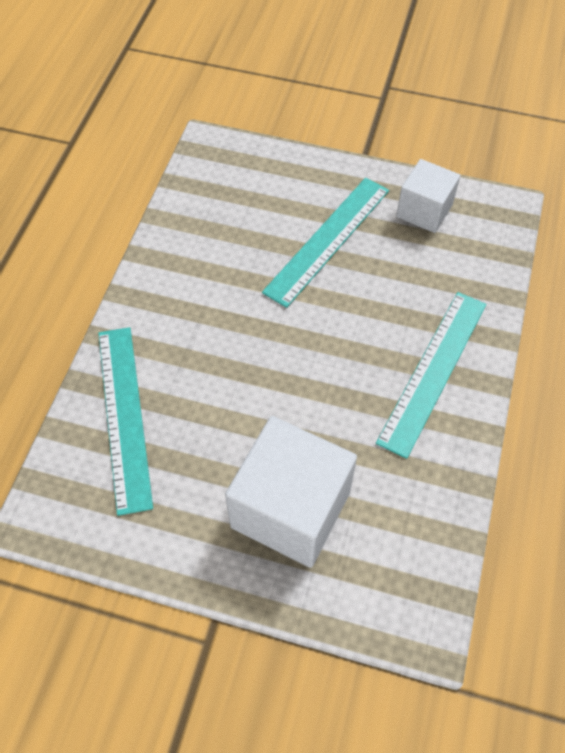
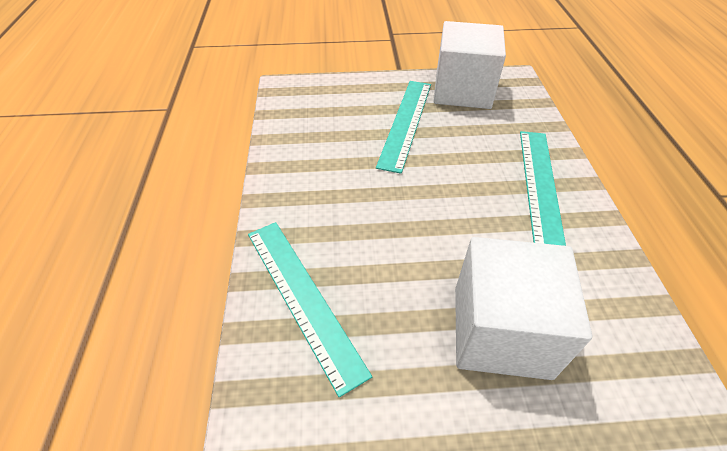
camera: 20 degrees left, 10 degrees down
(424, 211) = (462, 91): white cube -> white cube, size x1.69

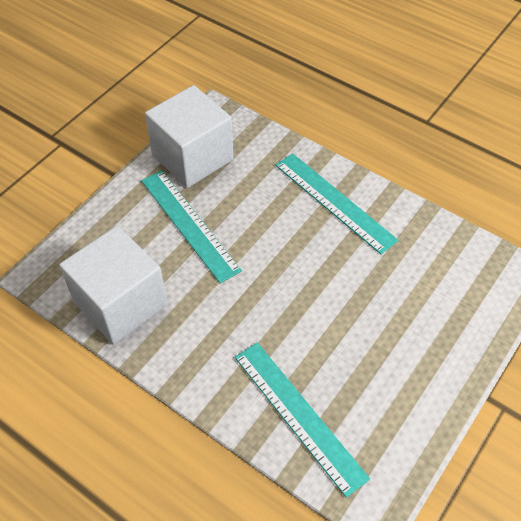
camera: 50 degrees left, 5 degrees up
(302, 298) = (298, 415): turquoise ruler -> turquoise ruler turned 45 degrees clockwise
(500, 331) = (417, 322): white cube -> white cube (120, 303)

